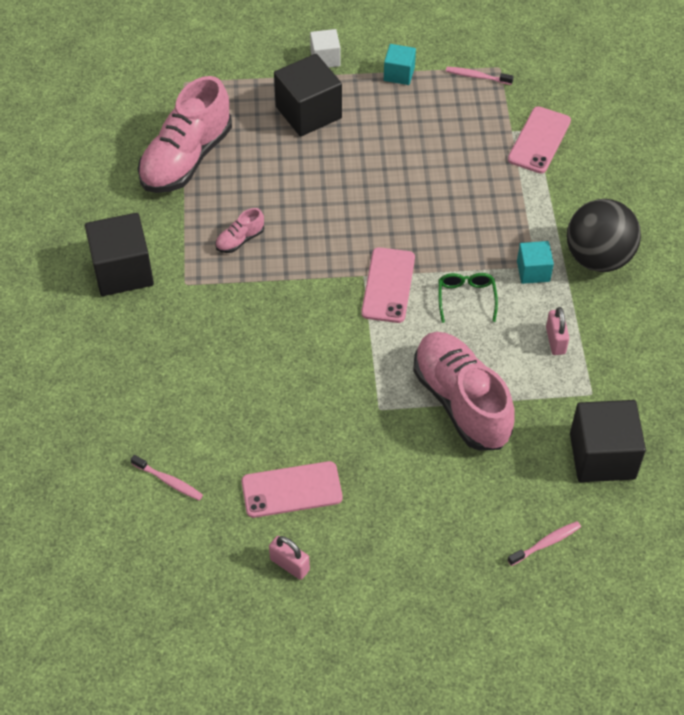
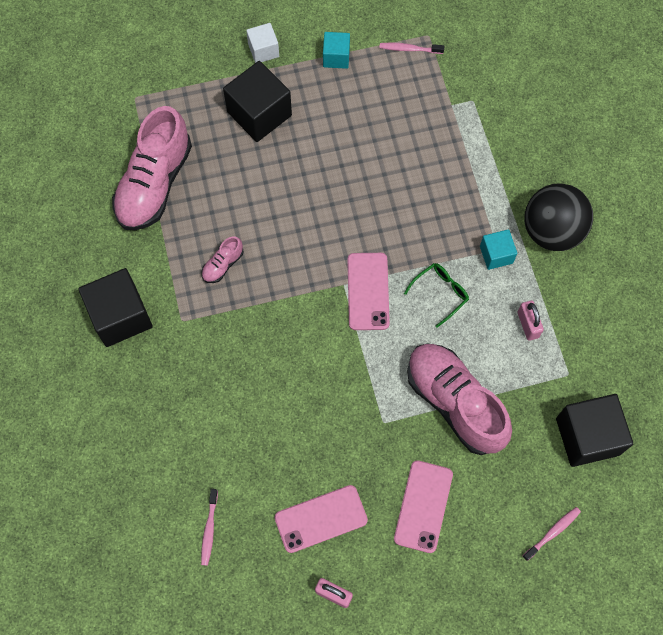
camera: 10 degrees left, 15 degrees up
(169, 481) = (209, 529): pink toothbrush -> pink toothbrush turned 75 degrees clockwise
(466, 298) = (440, 293): green glasses -> green glasses turned 60 degrees clockwise
(539, 140) = (478, 111): pink phone -> pink phone (423, 506)

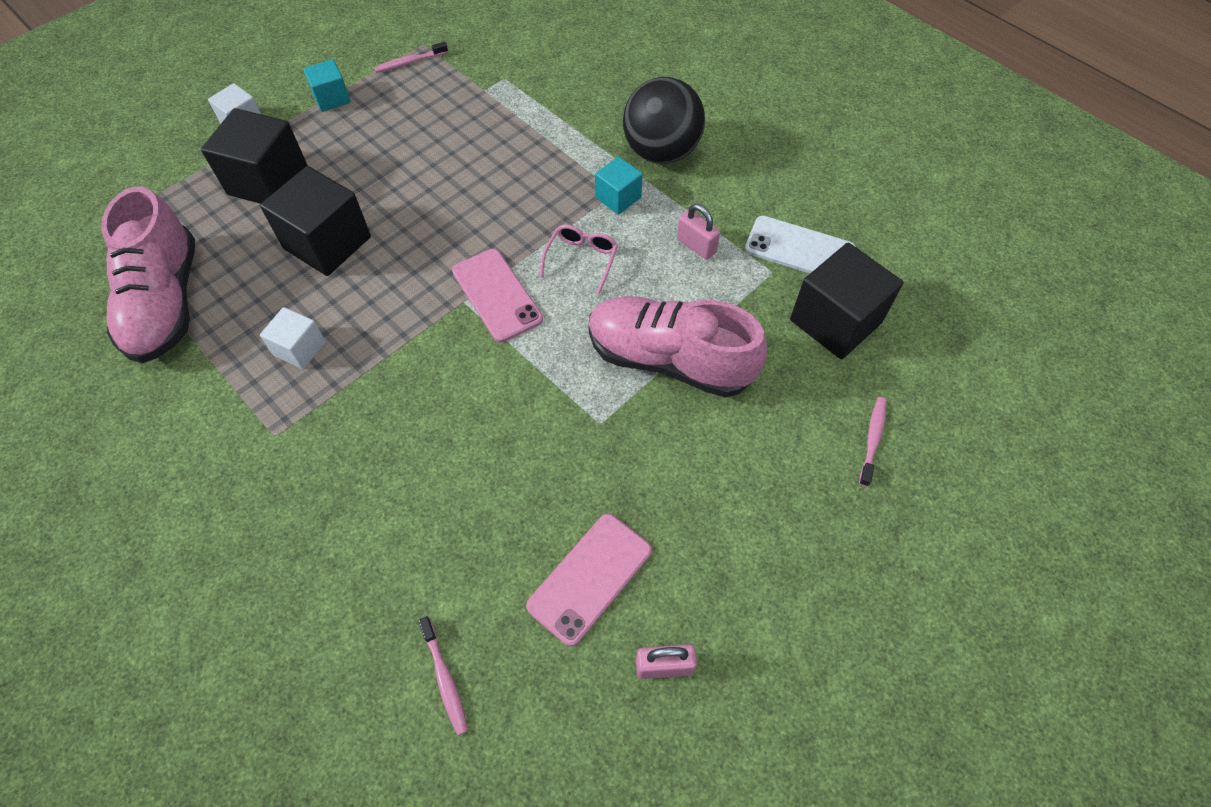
camera: 30 degrees left, 10 degrees down
(120, 316) = (184, 470): black cube -> black cube (327, 243)
(223, 265) = (299, 348): pink shoe -> white cube
(423, 506) = (707, 492): pink phone -> none
(440, 293) = (581, 259): green glasses -> pink glasses
(600, 367) = (799, 249): none -> white phone

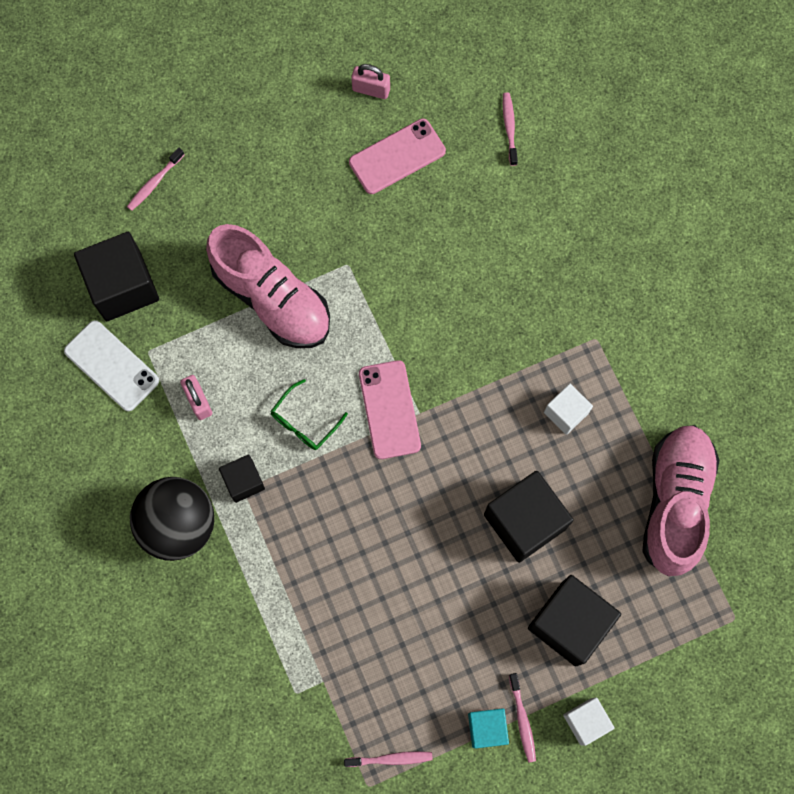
camera: 160 degrees left, 15 degrees up
(301, 110) = (522, 720): none -> pink toothbrush
(581, 259) = (304, 422): pink glasses -> green glasses
(618, 197) = (244, 481): turquoise cube -> black cube

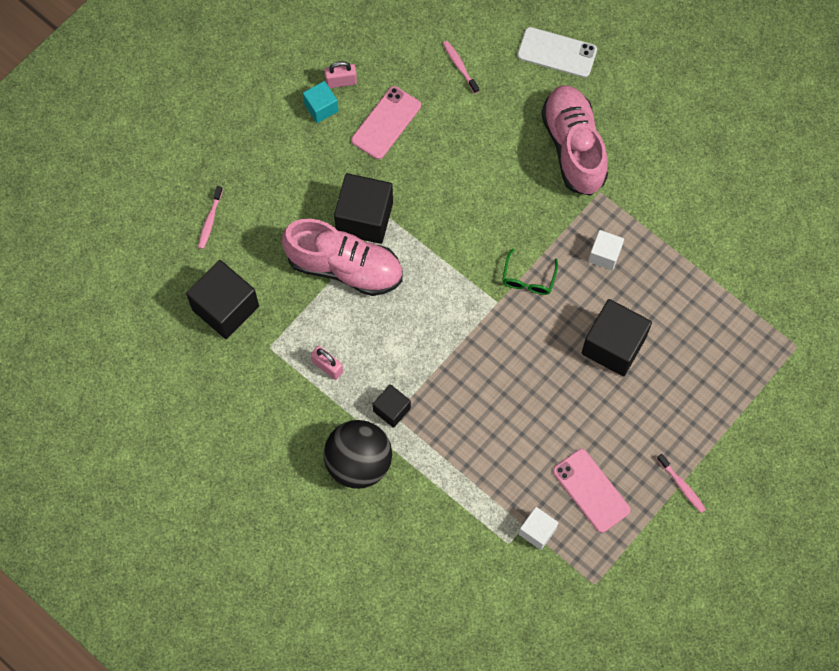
camera: 25 degrees left, 5 degrees down
(111, 366) = (247, 370): white phone -> white phone (557, 52)
(304, 422) = (415, 347): green glasses -> green glasses (528, 279)
(389, 409) = (474, 309): pink phone -> pink phone (591, 490)
(391, 759) = (601, 557): pink toothbrush -> none
(487, 728) = (659, 503): turquoise cube -> turquoise cube (321, 107)
(569, 623) = (681, 403): black cube -> black cube (364, 218)
(586, 721) = (727, 466): white cube -> white cube (537, 531)
(675, 503) = (714, 284): pink shoe -> pink shoe (573, 147)

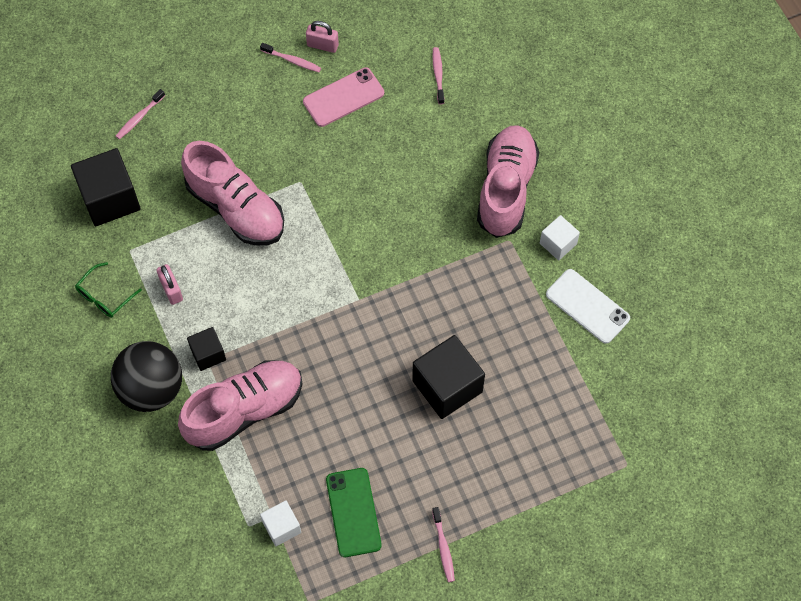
camera: 25 degrees right, 5 degrees down
(321, 107) = (292, 60): turquoise cube -> pink toothbrush
(364, 218) = (278, 172): black cube -> none
(451, 445) = (244, 411): none -> pink shoe
(528, 279) = (399, 290): green glasses -> green glasses (104, 296)
(557, 52) = (535, 99): white phone -> white phone (587, 306)
(591, 490) = (353, 512): pink phone -> green phone
(604, 255) = (483, 299): white cube -> white cube (558, 243)

